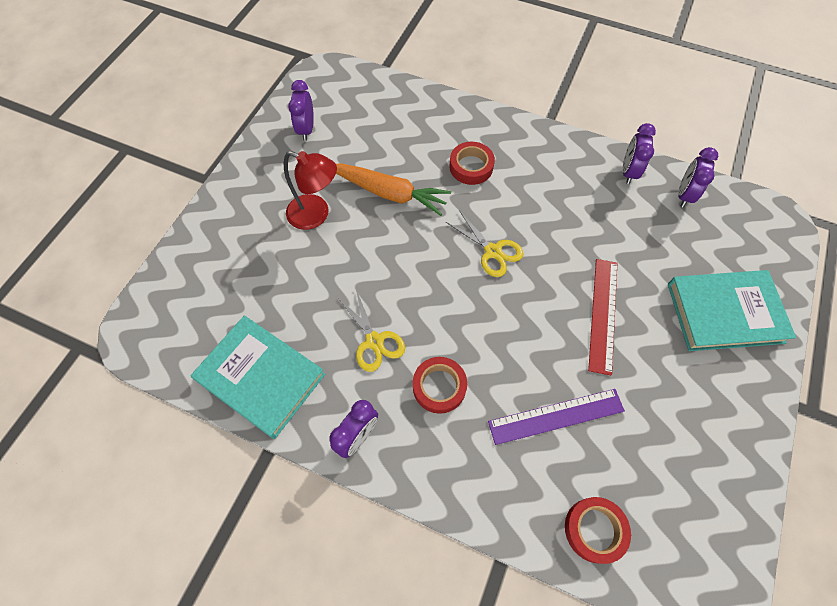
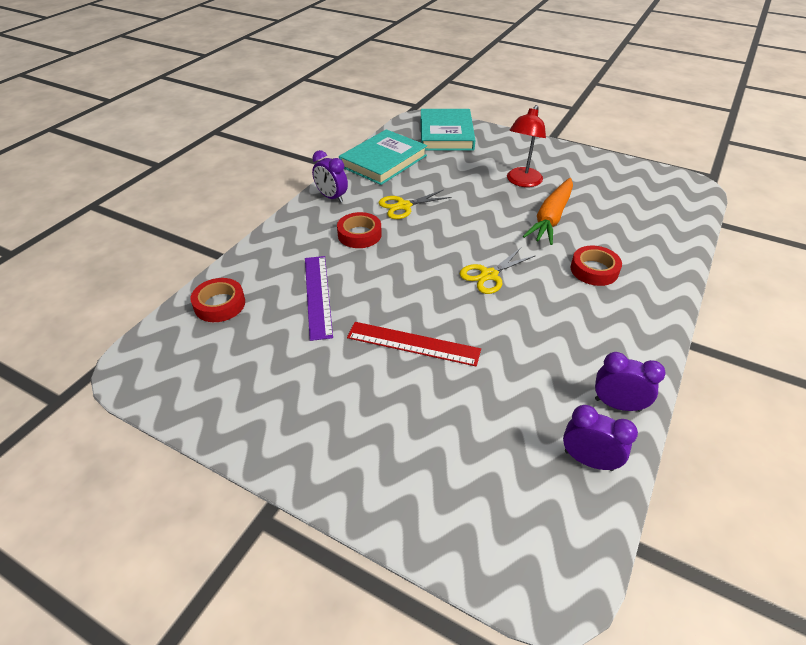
camera: 95 degrees right, 20 degrees down
(306, 129) = (615, 177): purple clock -> none
(724, 312) = (404, 457): turquoise book -> turquoise book (446, 134)

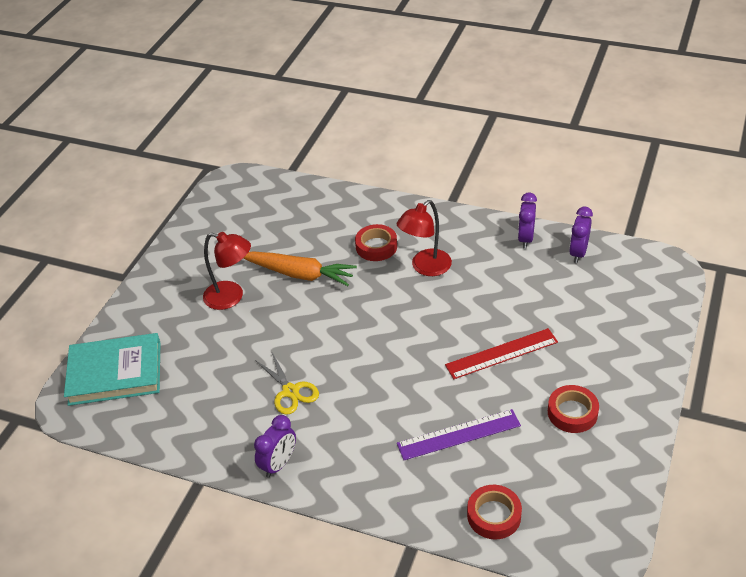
camera: 95 degrees left, 0 degrees up
(359, 234) = (351, 421): red tape -> red tape (572, 413)
(383, 161) = (187, 427): turquoise book -> none
(413, 344) = (501, 353): red ruler -> red ruler turned 60 degrees clockwise
(489, 275) = (398, 312): yellow scissors -> none
(559, 303) = (425, 267): none -> red lamp

